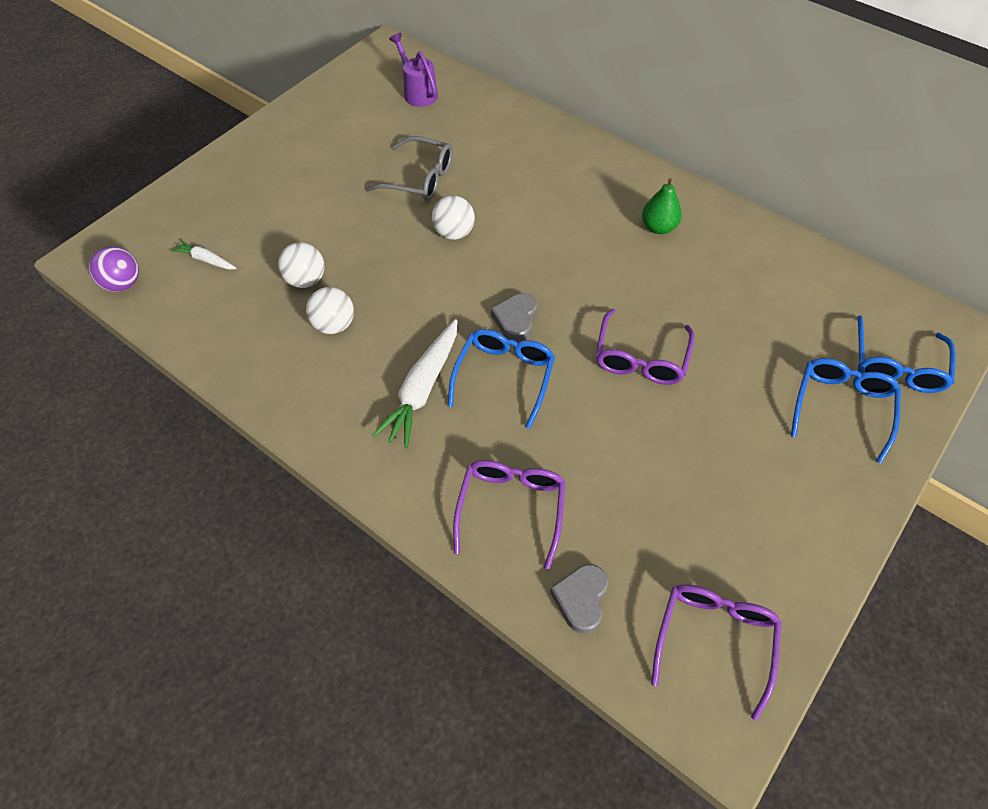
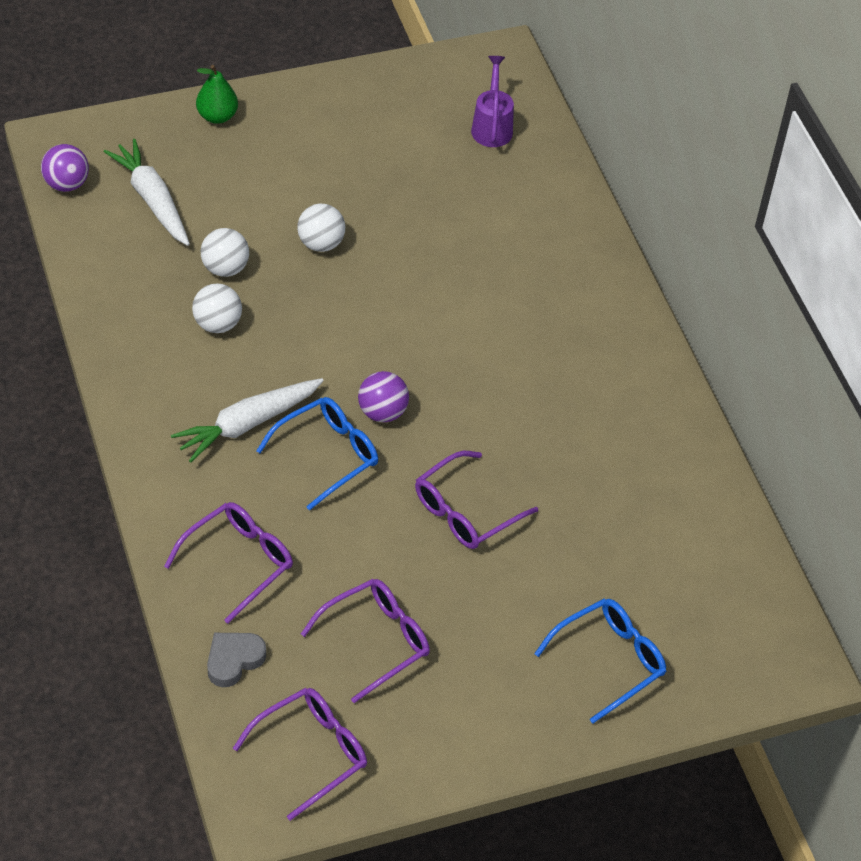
camera: 30 degrees right, 5 degrees down
(206, 260) = (152, 200): white carrot -> white carrot, size x1.92
(420, 179) = (413, 224): grey glasses -> none
(454, 233) = (398, 297): white ball -> white ball (321, 243)
(516, 320) = (382, 412): grey heart -> purple ball
(658, 227) = (605, 403): green pear -> green pear (217, 116)
(673, 503) = (376, 641): none -> purple glasses
(896, 366) = (704, 660): blue glasses -> none

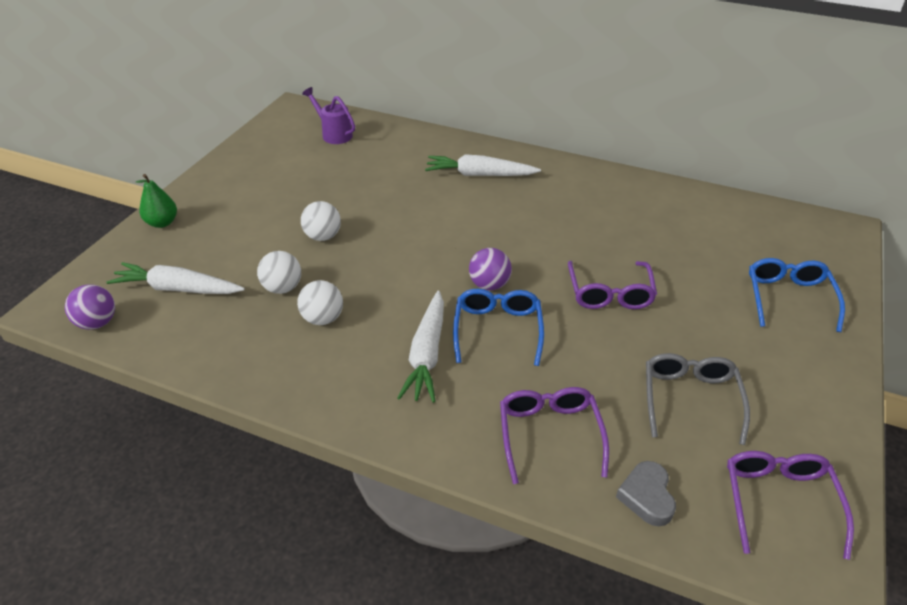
camera: 45 degrees left, 10 degrees down
(376, 641) = (690, 399): purple glasses -> grey glasses
(554, 295) = (479, 175): none -> white carrot

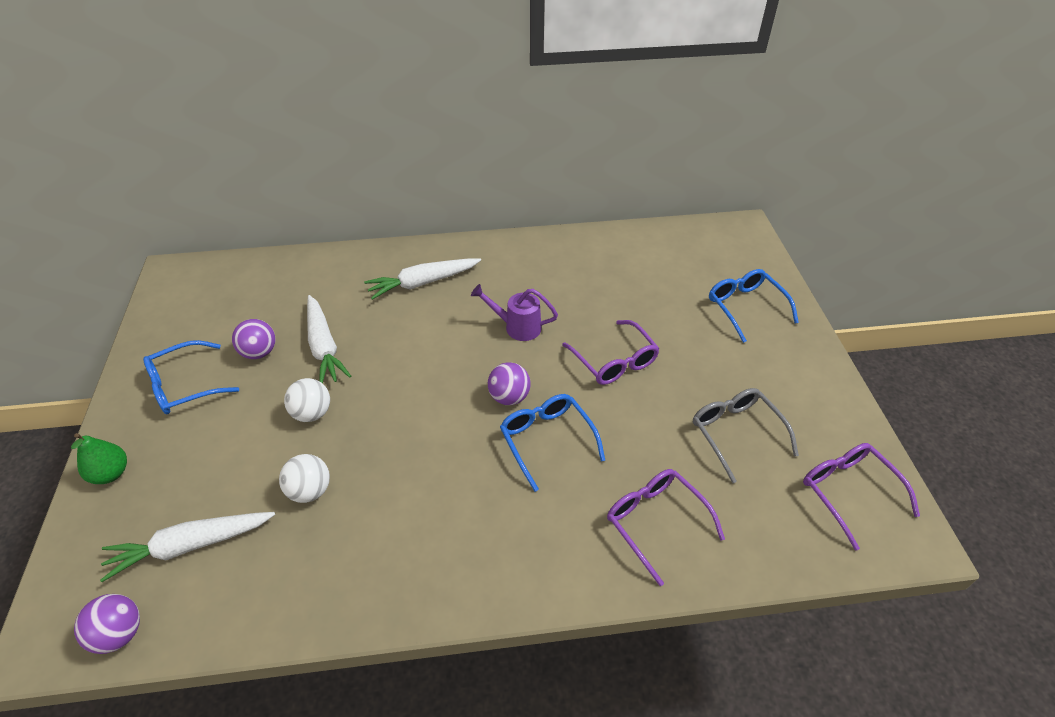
camera: 30 degrees left, 5 degrees up
(248, 185) = (184, 386): none -> blue glasses
(315, 181) = (259, 352): none -> purple ball
(323, 318) = (376, 505): white ball -> none
(334, 134) = (241, 289): purple watering can -> purple watering can (517, 327)
(427, 354) = (502, 495): white carrot -> white carrot (324, 346)
(647, 496) = (762, 539): grey heart -> none

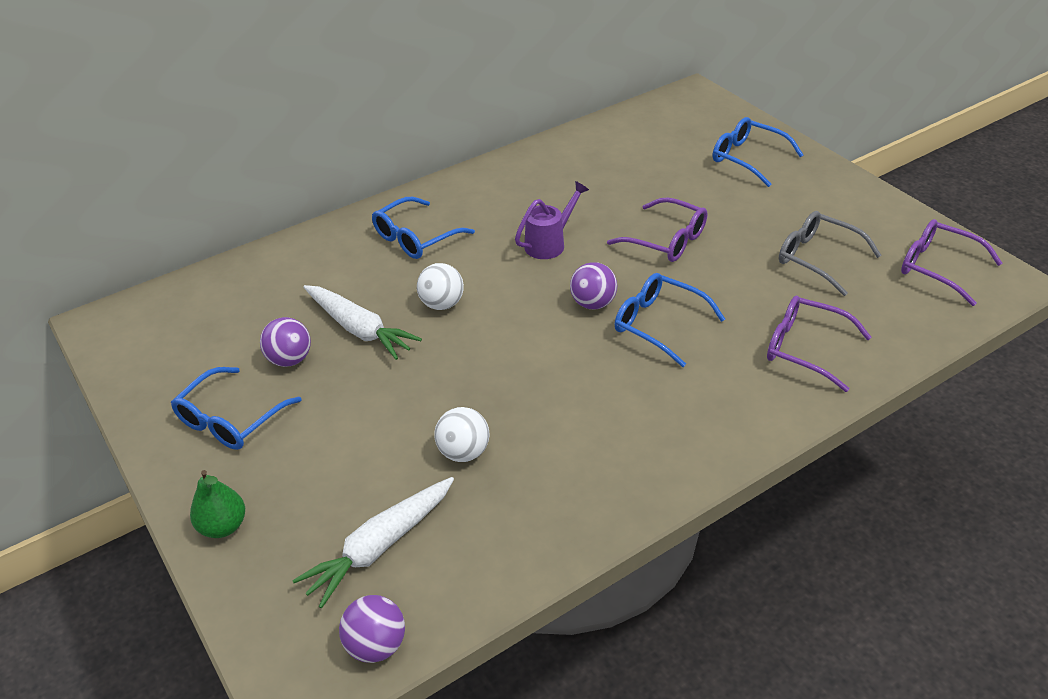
camera: 25 degrees left, 5 degrees down
(312, 413) = (403, 390): white ball -> white ball (442, 304)
(423, 283) = (415, 238): white carrot -> blue glasses
(517, 327) = (549, 243): purple watering can -> purple watering can turned 150 degrees clockwise

